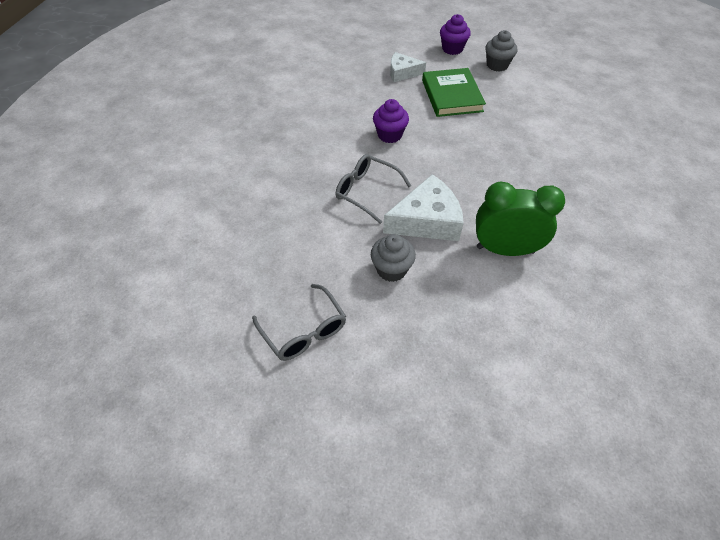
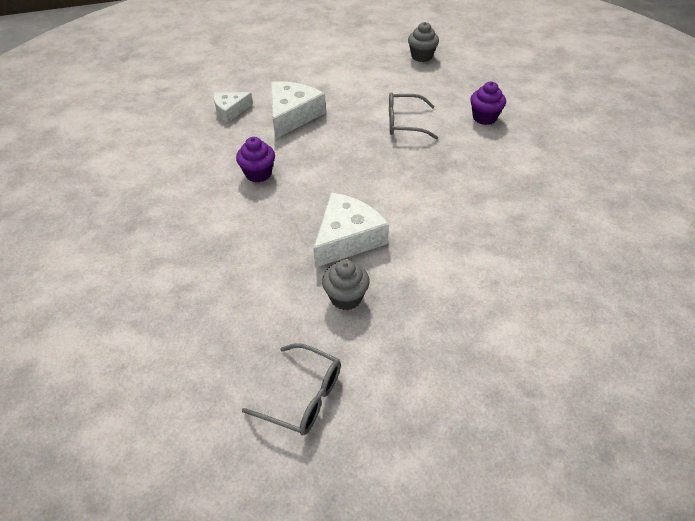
camera: 30 degrees left, 5 degrees down
(366, 191) = (272, 236): grey glasses -> grey glasses (404, 123)
(452, 49) = (263, 72): purple cupcake -> purple cupcake (484, 117)
(452, 96) = (292, 115): green book -> white cheese
(497, 65) = (315, 73): grey cupcake -> grey cupcake (421, 56)
(505, 249) = (431, 233): green clock -> none

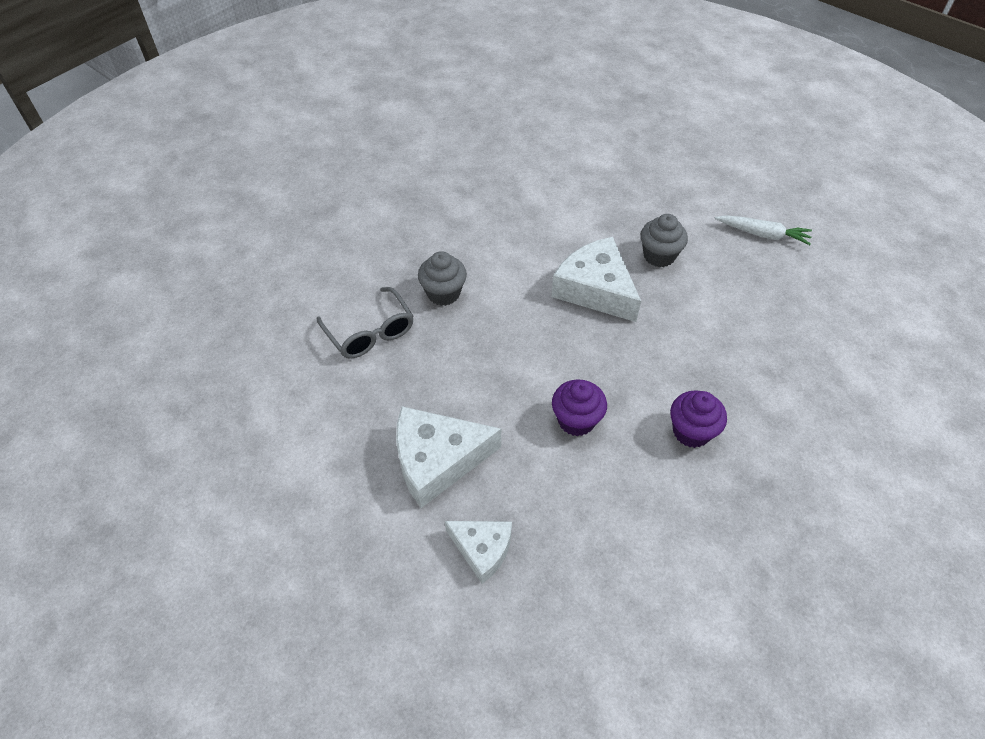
camera: 125 degrees left, 5 degrees up
(303, 396) = (763, 234): grey glasses -> white carrot
(347, 238) = (595, 289): white cheese -> white cheese turned 45 degrees clockwise
(421, 56) = (184, 388): grey cupcake -> grey cupcake (443, 293)
(484, 117) = (309, 267): purple cupcake -> purple cupcake (691, 431)

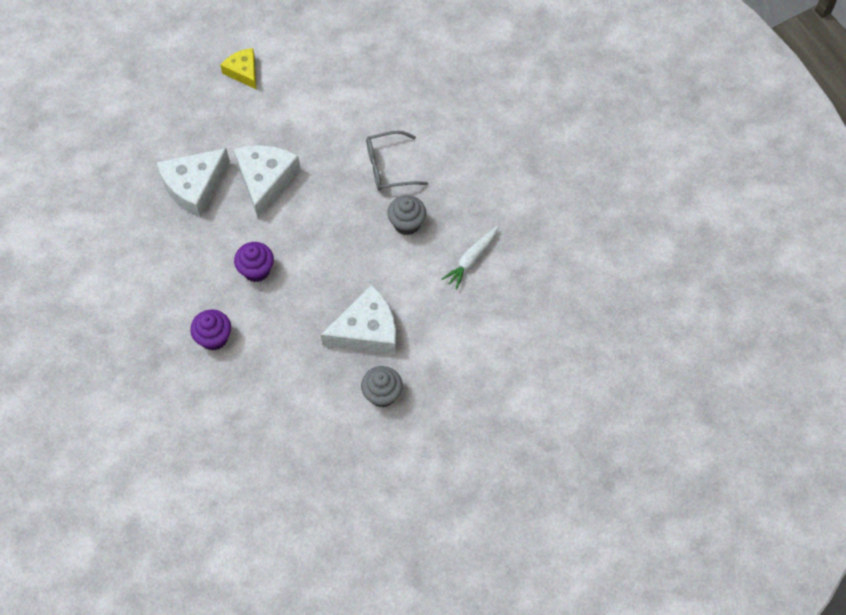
camera: 110 degrees right, 10 degrees up
(250, 564) = (243, 72): none -> yellow cheese
(482, 549) = (194, 186): white cheese -> white cheese, size x1.65
(763, 234) = (372, 493): white carrot -> white carrot (471, 260)

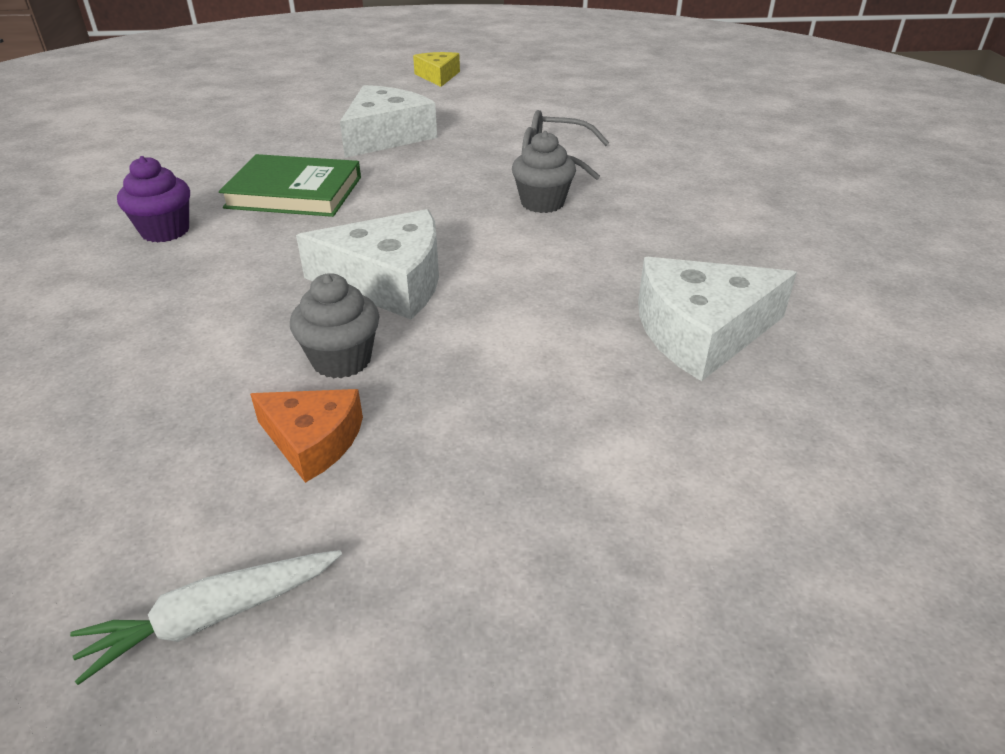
camera: 25 degrees right, 25 degrees down
(194, 186) = (299, 124): white cheese -> white cheese (701, 332)
(256, 270) = (294, 192): purple cupcake -> green book
(402, 443) = (313, 440): none -> orange cheese
(471, 260) = (621, 256): white carrot -> white carrot (212, 617)

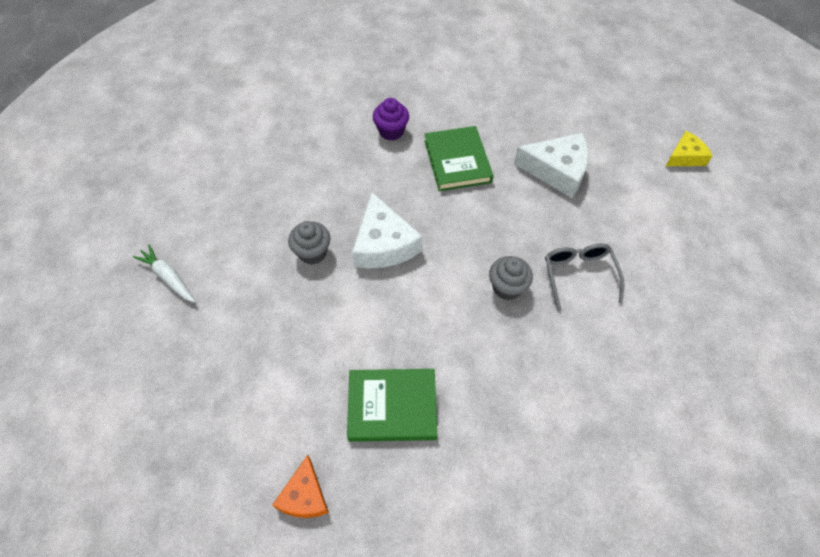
camera: 70 degrees right, 20 degrees up
(313, 440) = (257, 266): orange cheese -> orange cheese (304, 496)
(701, 332) = (392, 406): white cheese -> green book

